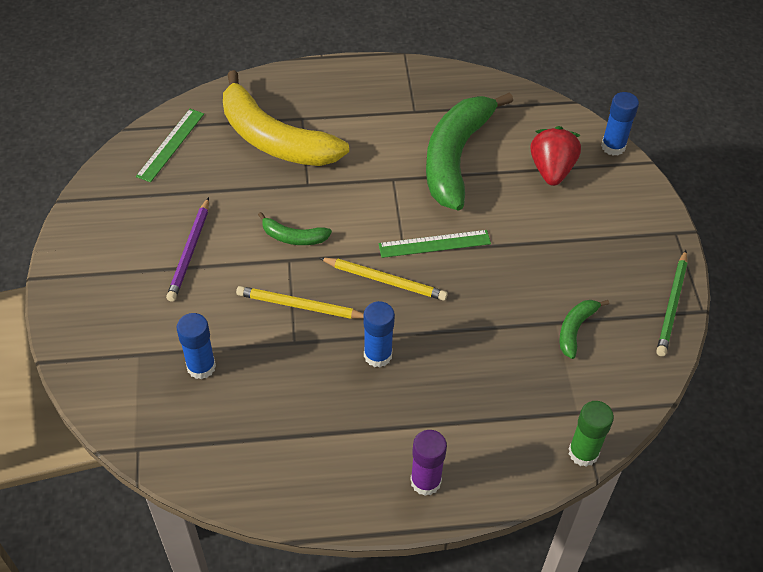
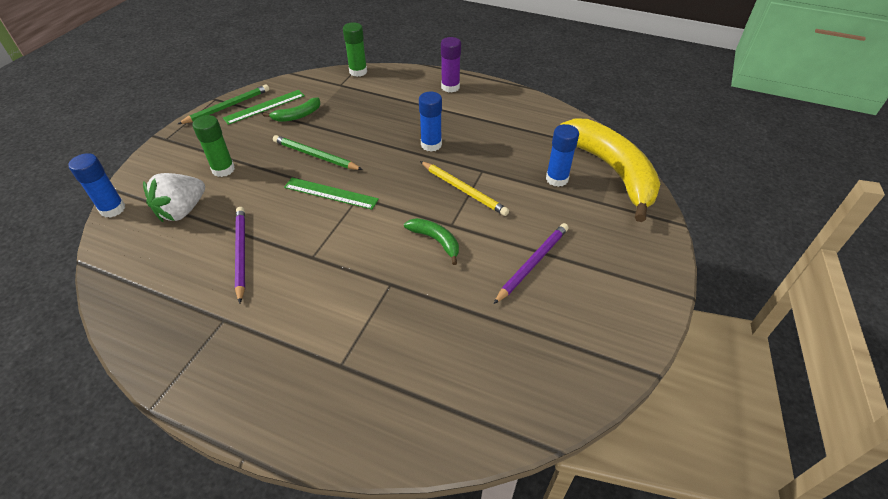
camera: 150 degrees left, 5 degrees down
(170, 144) = (506, 396): green ruler -> green ruler (264, 107)
(274, 139) = (388, 350): yellow banana -> yellow banana (612, 171)
(384, 280) = (389, 183): yellow pencil -> none
(455, 157) = (241, 253): green banana -> purple pencil
(494, 281) = (315, 155): none -> green pencil
(551, 170) = (182, 210): red strawberry -> white strawberry
(569, 224) = (223, 169): none -> green glue stick

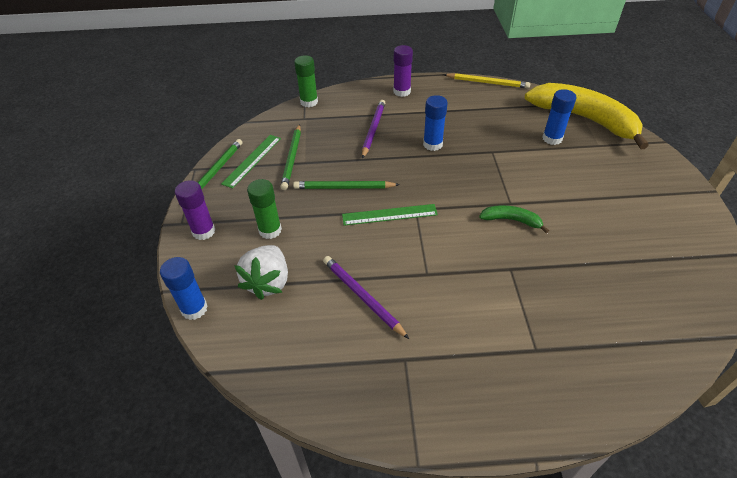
camera: 25 degrees left, 0 degrees up
(175, 151) = (204, 231): none -> purple glue stick
(297, 115) = (292, 158): green banana -> green pencil
(463, 190) = (493, 172): yellow pencil -> yellow pencil (487, 83)
(532, 263) = (596, 209): purple pencil -> purple pencil (373, 130)

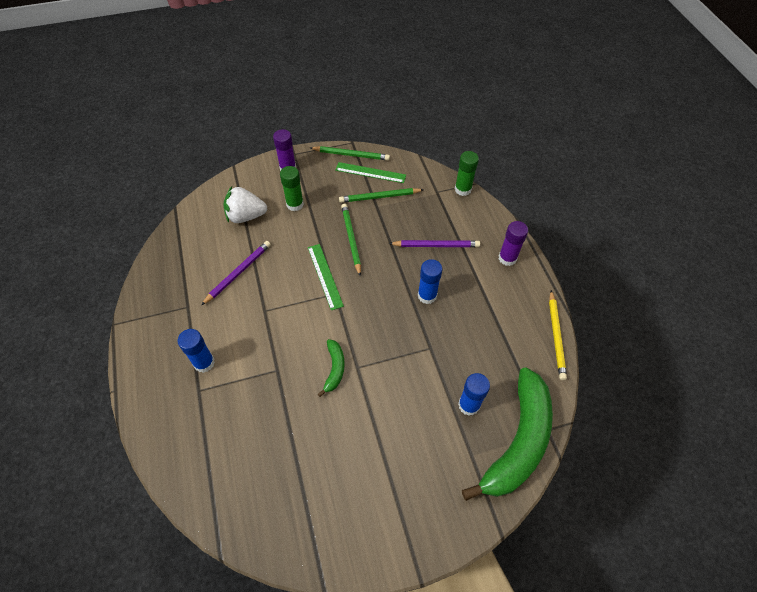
camera: 75 degrees right, 10 degrees up
(194, 309) = (220, 185): blue glue stick -> blue glue stick (204, 363)
(584, 119) = (518, 441): yellow banana -> green banana

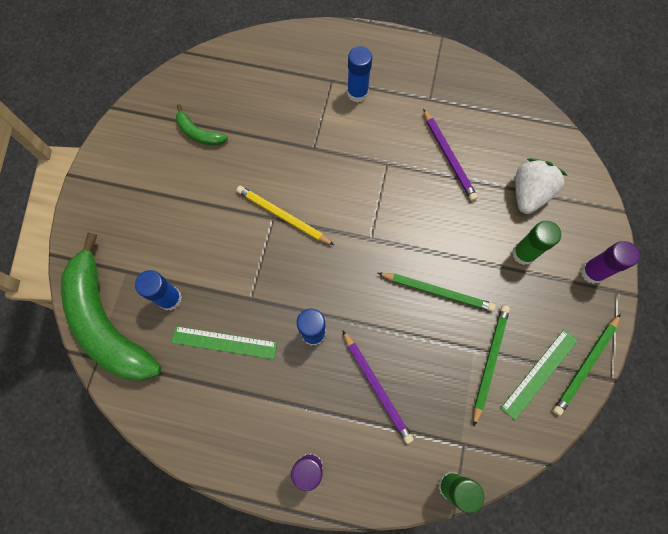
camera: 120 degrees right, 15 degrees up
(325, 276) = (399, 238): green ruler -> green ruler (224, 342)
(334, 368) = (284, 197): green banana -> green banana (199, 133)
(436, 245) = (376, 387): purple pencil -> purple pencil turned 60 degrees counterclockwise
(556, 336) = (179, 447): yellow pencil -> yellow pencil (283, 216)

